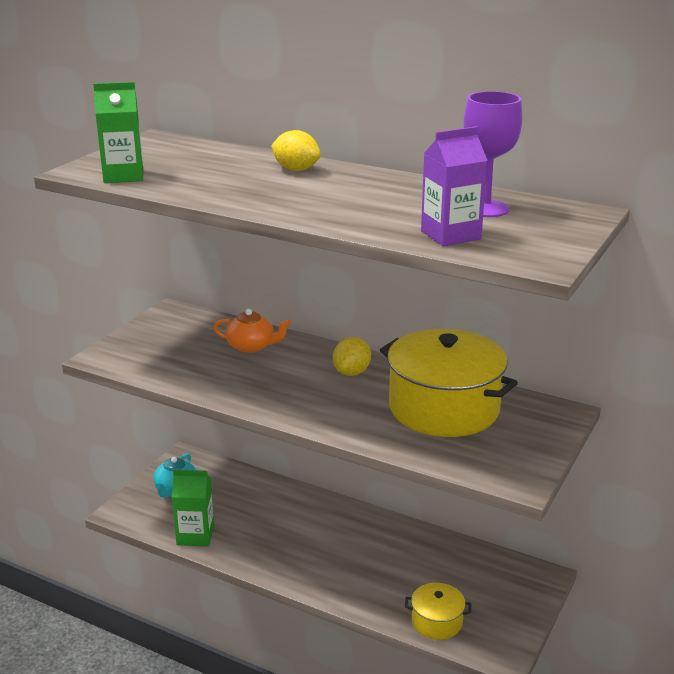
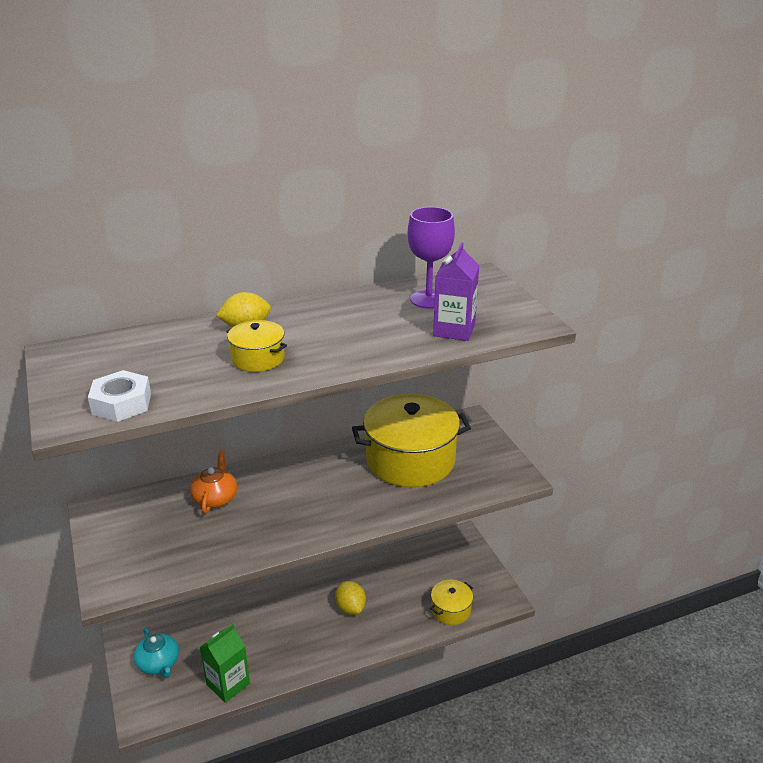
camera: 50 degrees left, 5 degrees up
(123, 176) = (121, 403): green carton -> white nut
(251, 346) = (215, 498): orange teapot -> orange teapot turned 45 degrees counterclockwise
(257, 189) = (258, 358): none -> yellow pot
(351, 372) = (317, 472): yellow lemon -> yellow lemon (350, 607)

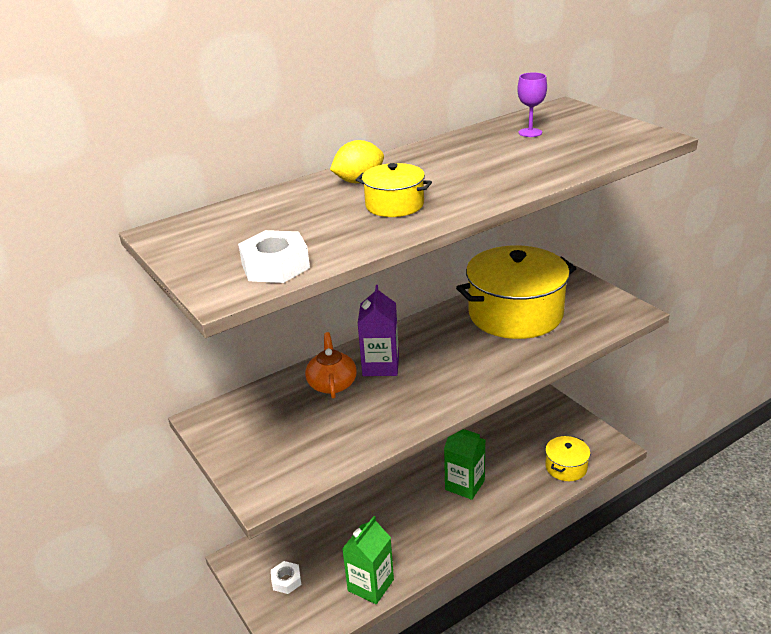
camera: 10 degrees left, 0 degrees up
(159, 663) = (286, 580): turquoise teapot -> white nut
(350, 607) = (465, 485): yellow lemon -> green carton
(428, 299) = (530, 132): purple goblet -> purple goblet, size x0.59
(454, 330) = (578, 153): purple carton -> purple carton (381, 365)

